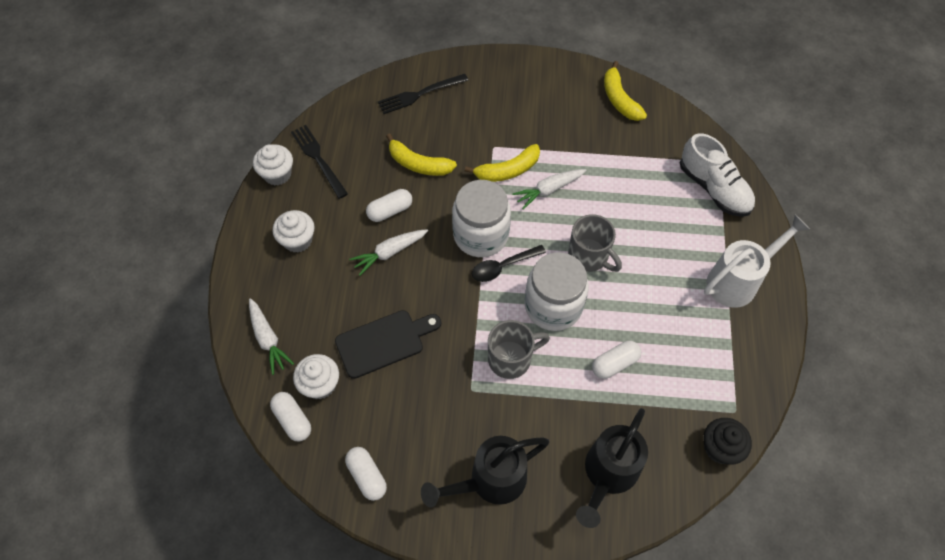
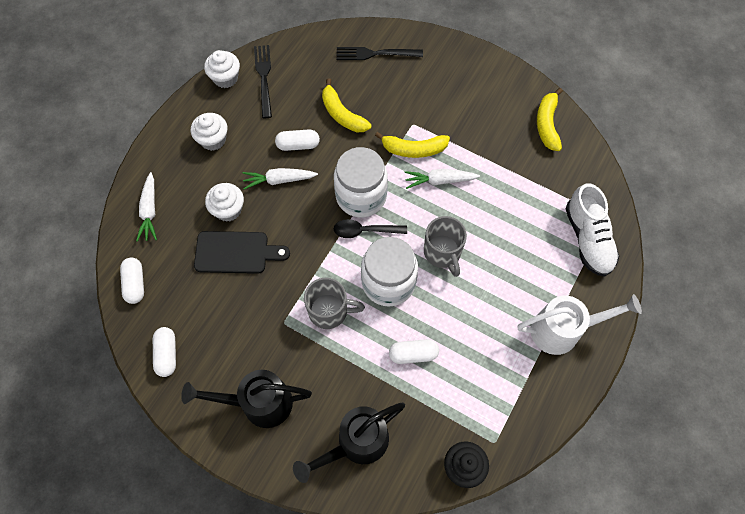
camera: 25 degrees right, 5 degrees up
(320, 384) = (170, 265): white cupcake -> white cupcake (228, 210)

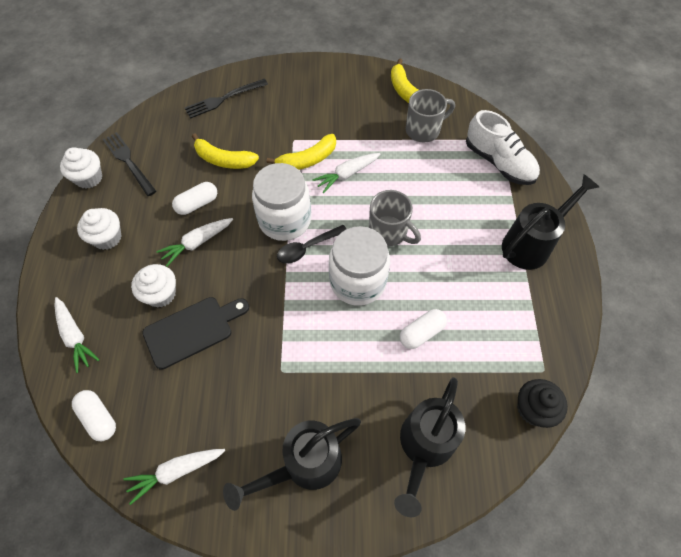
camera: 30 degrees left, 5 degrees down
(167, 354) = (176, 471): white capsule -> white carrot
(329, 311) = (319, 336): grey mug -> grey mug (424, 130)
(562, 330) = (531, 244): white watering can -> black watering can

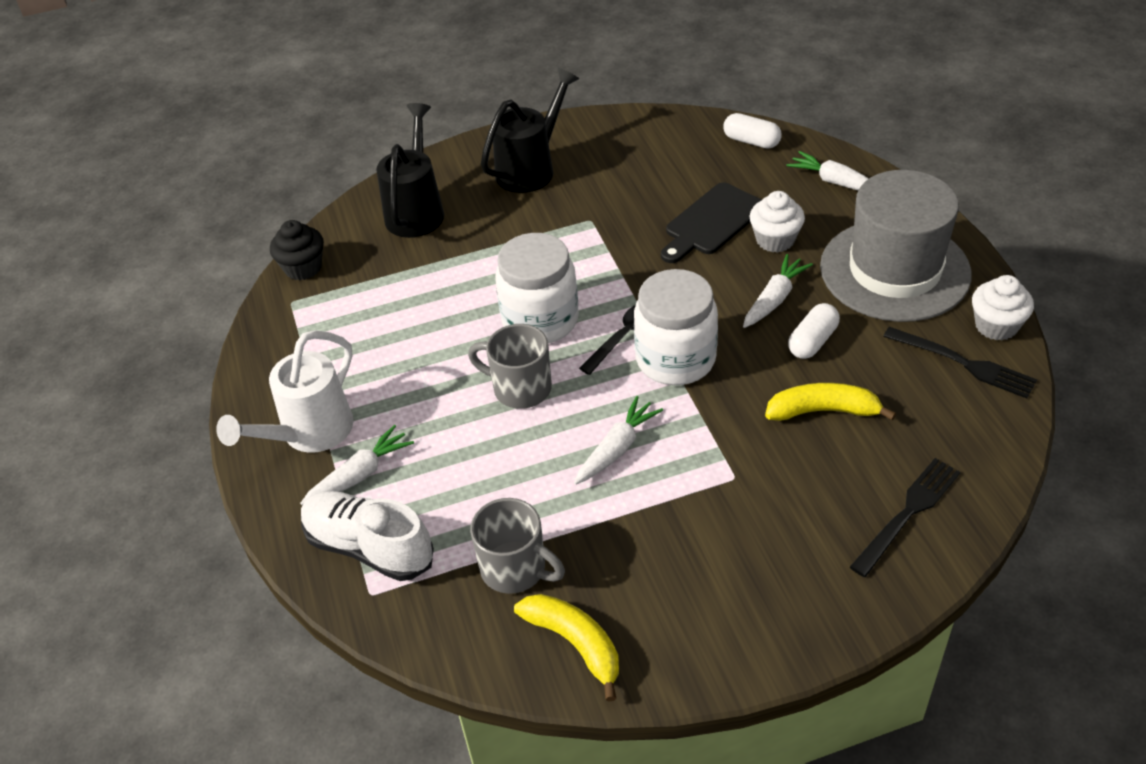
camera: 165 degrees right, 15 degrees down
(107, 238) = (894, 270): white cupcake -> grey hat
(176, 471) = (649, 133): white carrot -> white carrot (360, 474)
(307, 160) = (691, 452): yellow banana -> none
(421, 333) = (443, 294): white capsule -> none
(424, 130) = (515, 569): grey mug -> grey mug turned 105 degrees counterclockwise
(531, 244) = (309, 433): black watering can -> white watering can

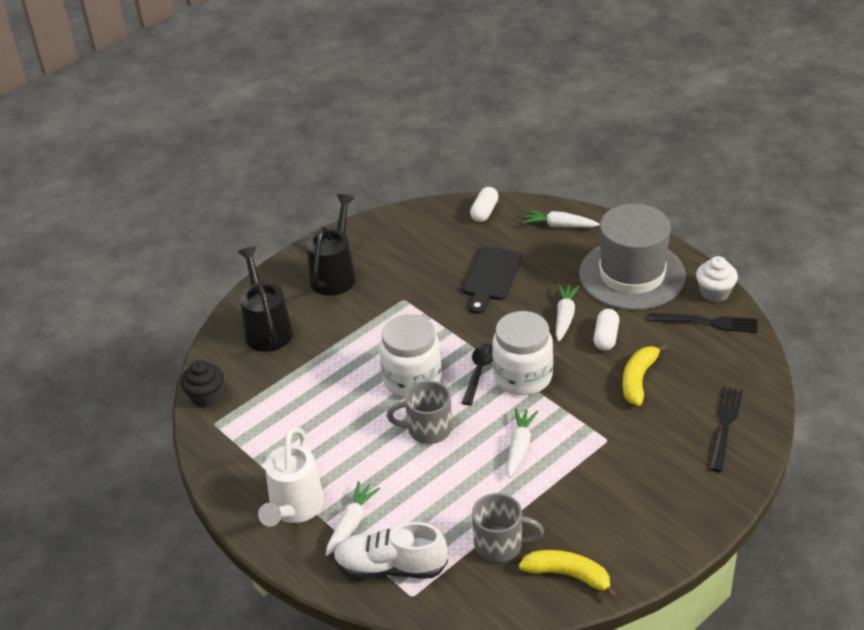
camera: 25 degrees left, 5 degrees down
(751, 141) = (484, 212): white capsule -> white capsule turned 75 degrees counterclockwise
(775, 240) = (542, 277): white cupcake -> none
(823, 411) = (638, 379): yellow banana -> yellow banana turned 45 degrees counterclockwise

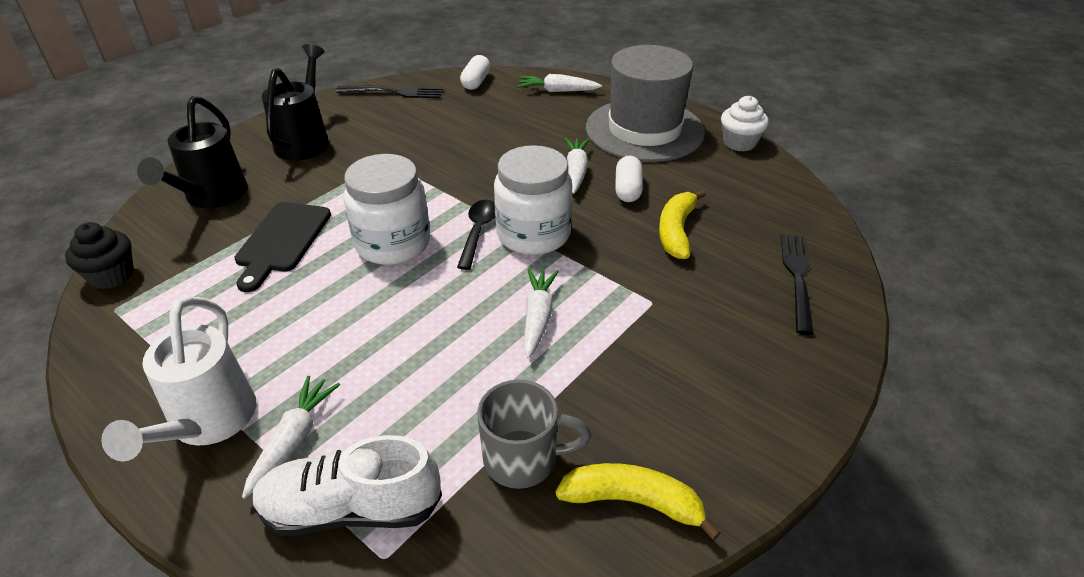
camera: 10 degrees left, 0 degrees up
(267, 329) = (212, 197): black watering can -> black watering can turned 150 degrees counterclockwise
(428, 429) = (412, 302): grey mug -> none
(491, 277) = (486, 137): black cutting board -> black cutting board (282, 241)
(708, 322) = (742, 170): black fork -> black fork (395, 92)

